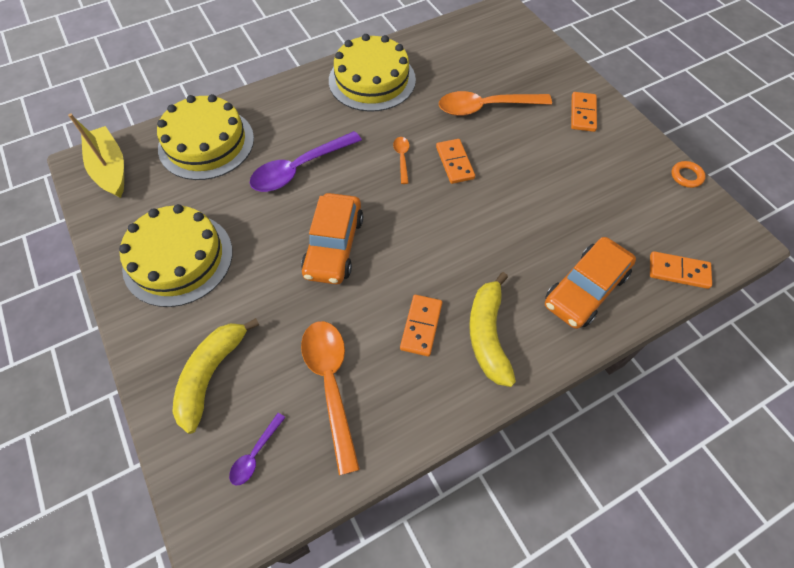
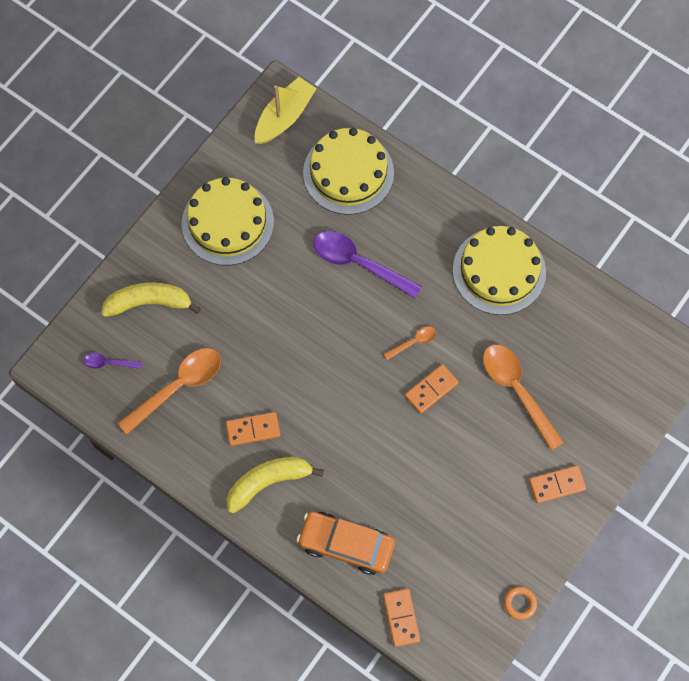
camera: 65 degrees right, 10 degrees up
(334, 246) = (294, 331): orange car -> none

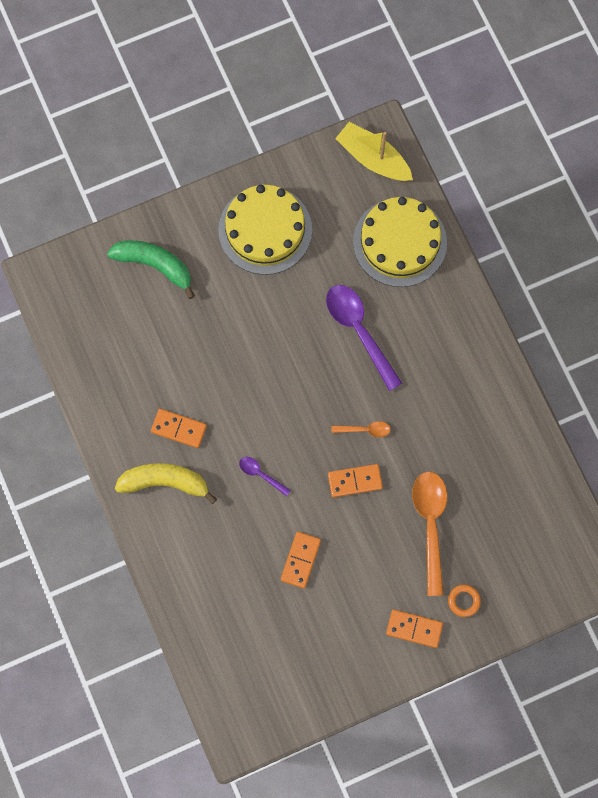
camera: 30 degrees right, 5 degrees up
(109, 363) = (90, 300): purple spoon -> purple spoon (261, 474)
(149, 302) = (155, 265): yellow banana -> green banana
(177, 387) = (136, 355): orange spoon -> none
(284, 117) = (373, 158): yellow boat -> yellow boat turned 120 degrees counterclockwise
(346, 544) = (199, 575): orange car -> none
(401, 618) = (208, 665): orange domino -> orange domino (300, 560)
(499, 271) = (481, 408): yellow cake -> none
(520, 603) = (318, 712): orange ring -> orange ring (464, 601)

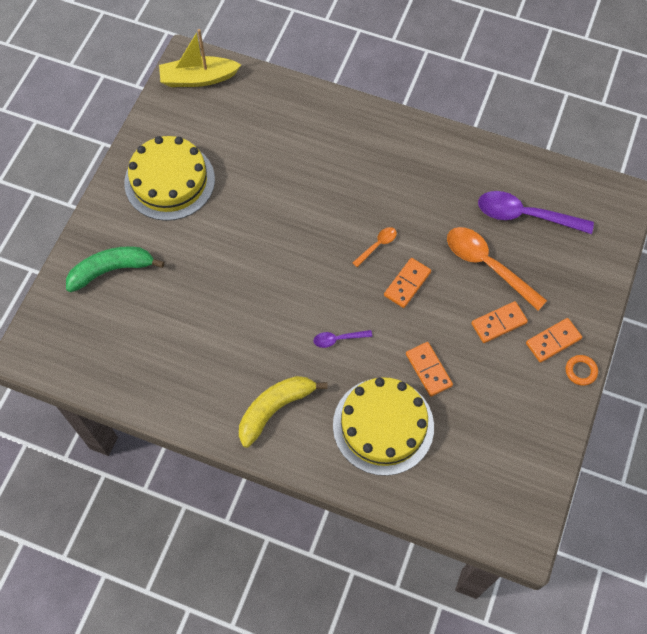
camera: 45 degrees left, 10 degrees down
(179, 429) = (246, 363): orange domino -> orange domino (498, 323)
(359, 331) = (305, 188): purple spoon -> purple spoon (526, 215)
(399, 242) = (272, 113): yellow cake -> yellow cake (383, 426)
(464, 601) = (563, 292): orange ring -> orange ring (580, 371)

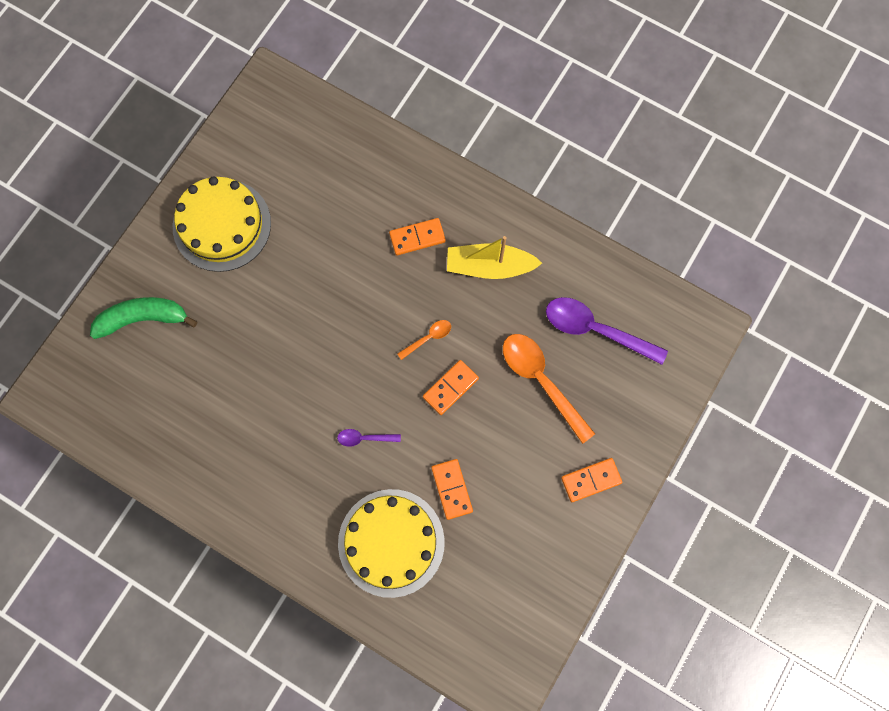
camera: 10 degrees right, 10 degrees up
(198, 78) = (275, 106): yellow boat -> yellow boat (489, 266)
(275, 409) = (283, 504): yellow banana -> none
(498, 323) = (538, 449): orange domino -> orange domino (417, 237)
(580, 371) = (612, 519): orange ring -> none

